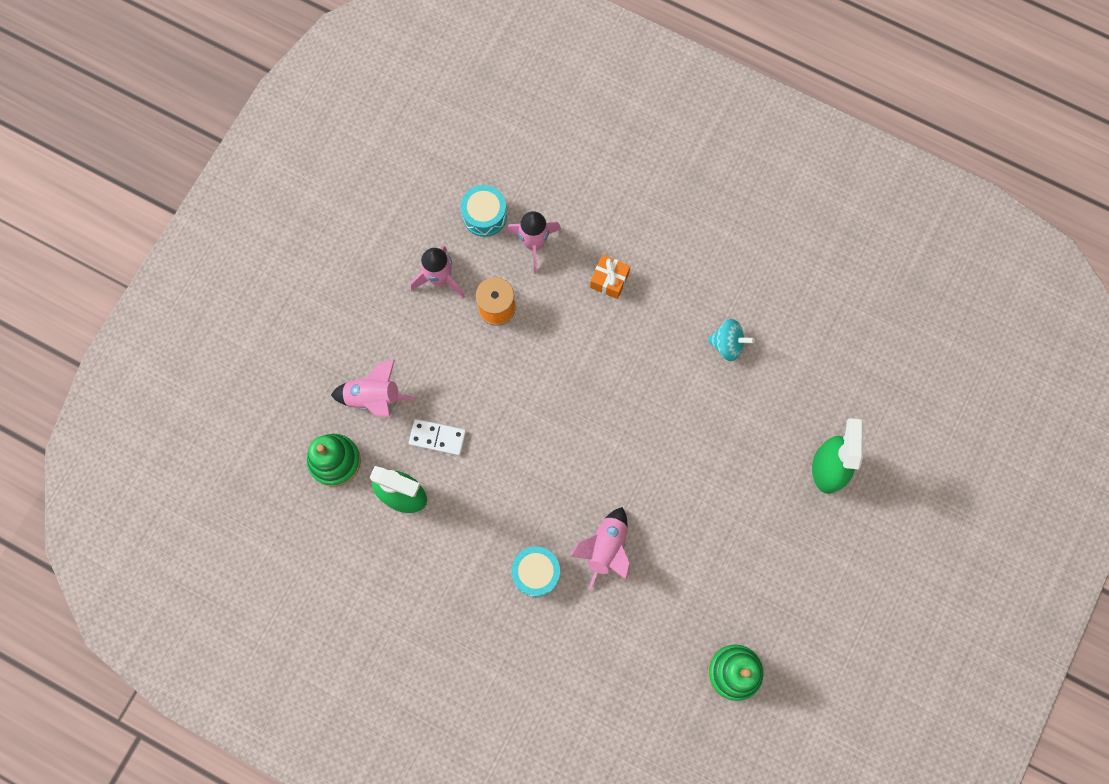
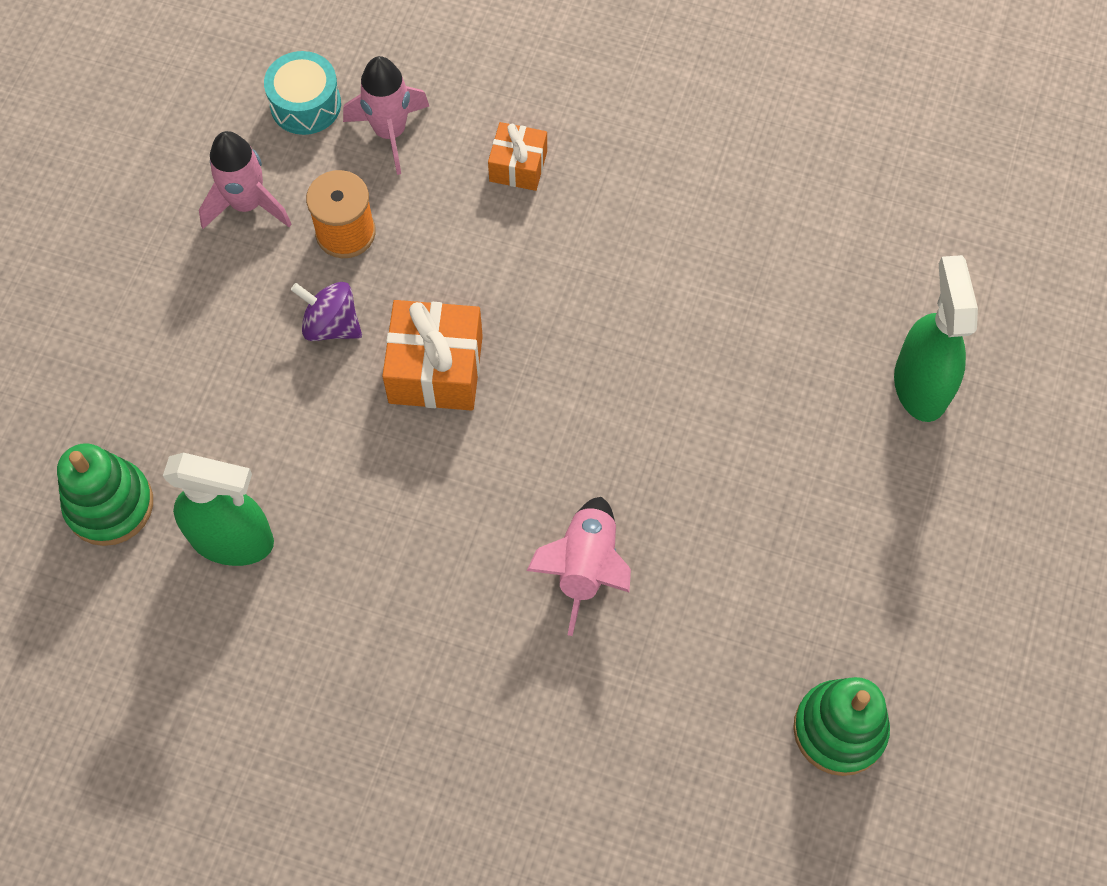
camera: 10 degrees left, 10 degrees down
(374, 397) = (164, 396): pink rocket -> none
(437, 438) = (278, 441): white domino -> none
(479, 368) = (331, 325): none -> purple spinning top
(536, 572) = (475, 625): turquoise drum -> none
(537, 407) = (435, 369): none -> orange gift
(727, 344) = (722, 229): turquoise spinning top -> none

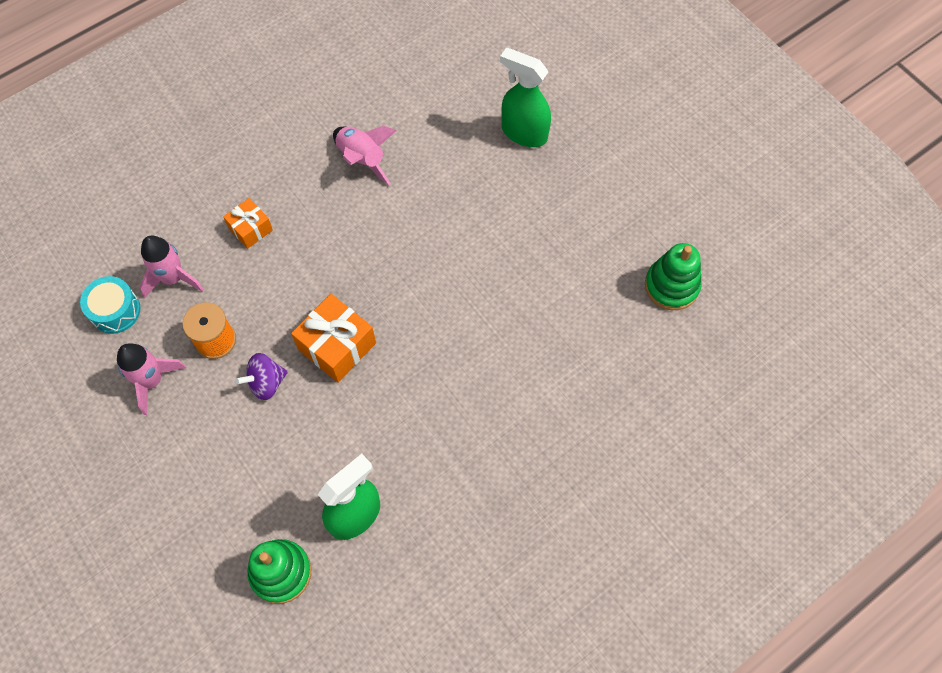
camera: 55 degrees left, 0 degrees up
(585, 567) = (505, 345): pink rocket -> pink rocket (362, 159)

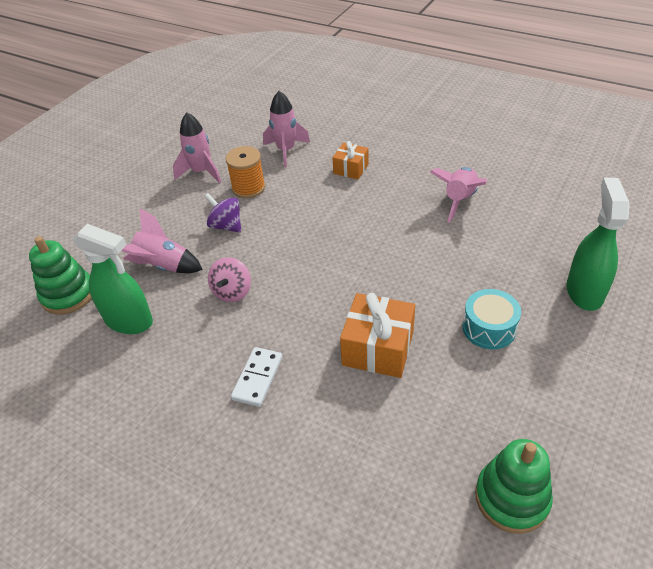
camera: 70 degrees right, 20 degrees down
(115, 311) = (246, 137): turquoise drum -> turquoise drum (489, 328)
(293, 464) = (163, 266): none -> pink rocket
(337, 346) = (278, 251): orange gift -> orange gift (378, 348)
(369, 407) = (232, 292): none -> pink spinning top
(485, 418) = (257, 378): none -> white domino

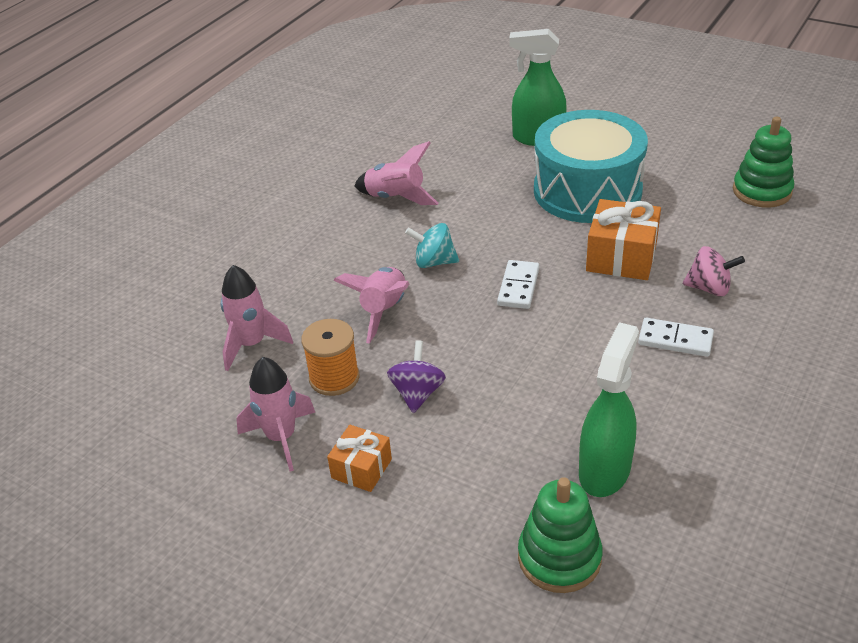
camera: 90 degrees left, 5 degrees down
(163, 266) = (498, 451): pink rocket -> pink rocket (384, 311)
(226, 226) = (417, 393): purple spinning top -> purple spinning top turned 150 degrees clockwise
(232, 292) = (546, 373): pink spinning top -> pink spinning top (709, 288)
(337, 276) = (518, 287): none -> white domino
(351, 169) = (314, 280): orange gift -> orange gift (361, 468)
(371, 226) = (434, 262): none -> turquoise spinning top
(489, 328) = (587, 191): turquoise drum -> turquoise drum, size x2.12

